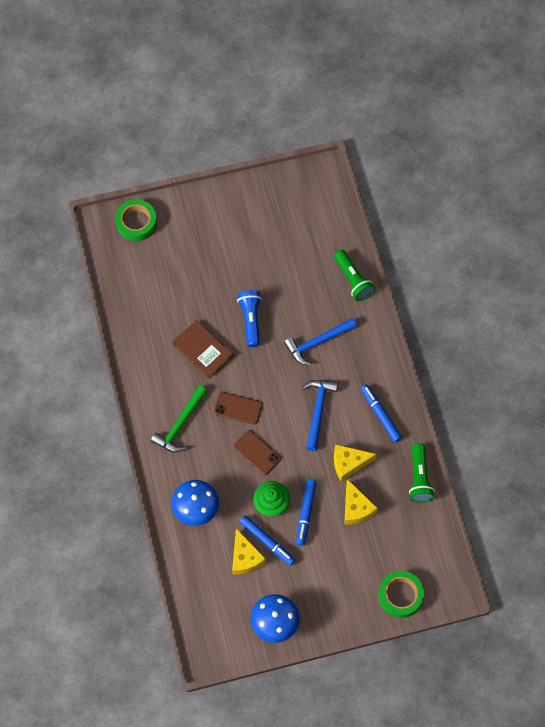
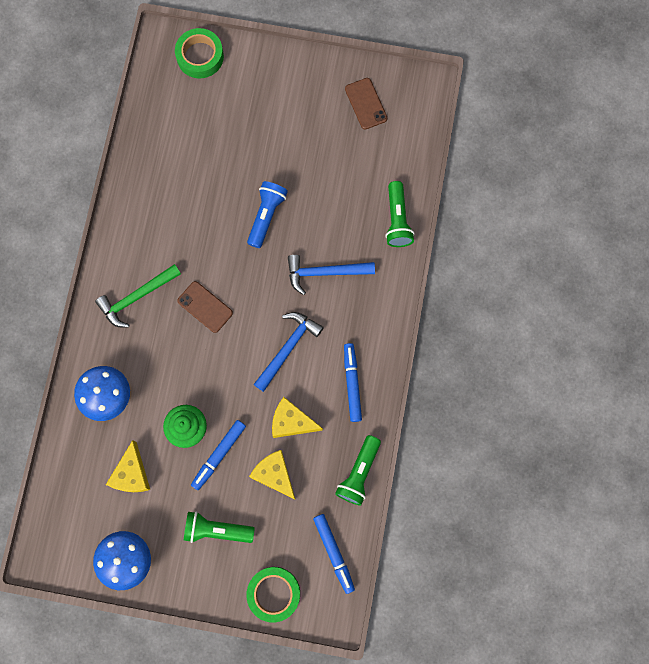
camera: 25 degrees right, 10 degrees up
(203, 350) = (200, 227): brown book -> none
(257, 452) = (200, 364): brown phone -> brown phone (366, 104)
(267, 541) = (163, 467): blue marker -> blue marker (334, 553)
(332, 569) = (216, 530): none -> green flashlight
(356, 508) = (274, 475): yellow cheese -> yellow cheese turned 135 degrees clockwise

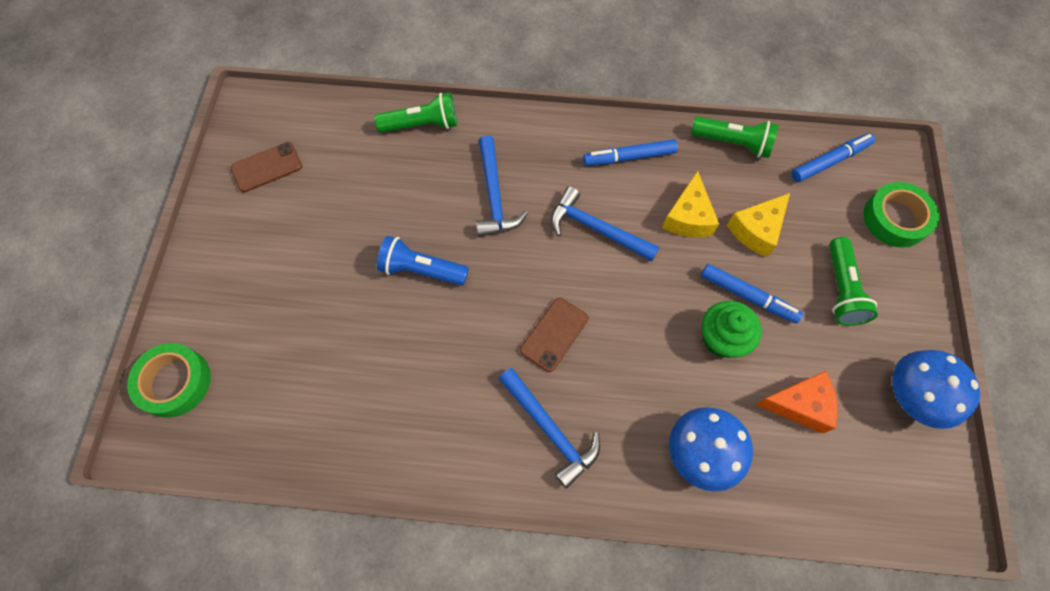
camera: 95 degrees left, 10 degrees down
(132, 474) = (799, 405): yellow cheese -> orange cheese
(136, 297) = (550, 430): green hammer -> blue hammer

